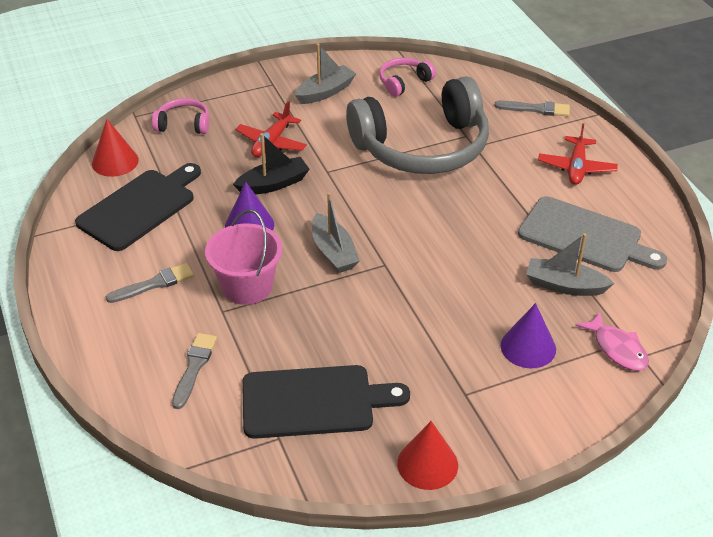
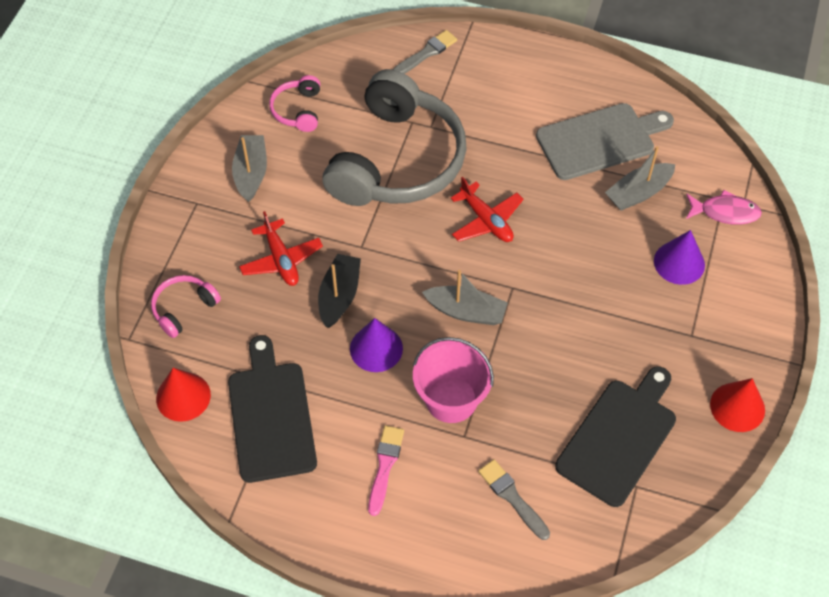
camera: 50 degrees left, 15 degrees up
(154, 284) = (385, 466): grey brush -> pink brush
(576, 167) = (520, 84): red plane -> red plane (486, 220)

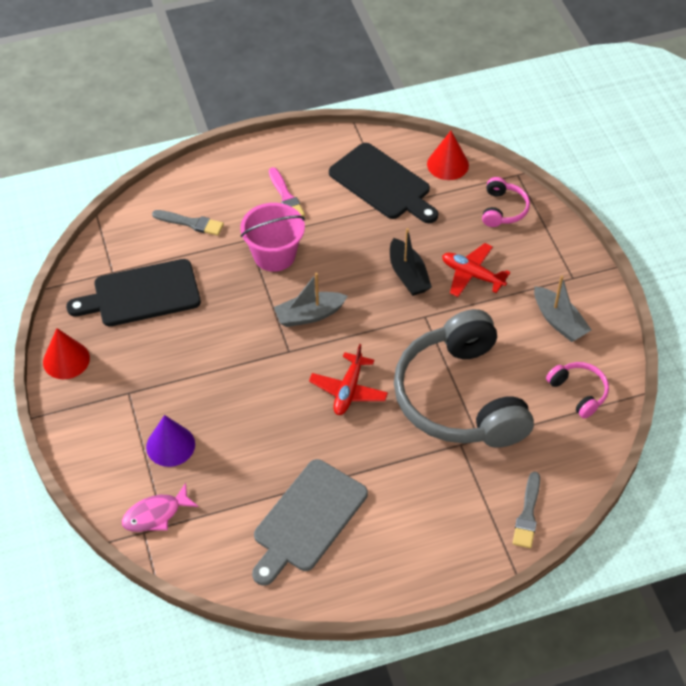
camera: 145 degrees right, 5 degrees down
(376, 348) = (352, 257): purple cone -> none
(486, 220) = (348, 390): red plane -> red plane turned 90 degrees counterclockwise
(619, 437) = (141, 294): black cutting board -> black cutting board turned 75 degrees clockwise
(638, 193) = (241, 488): grey boat -> none

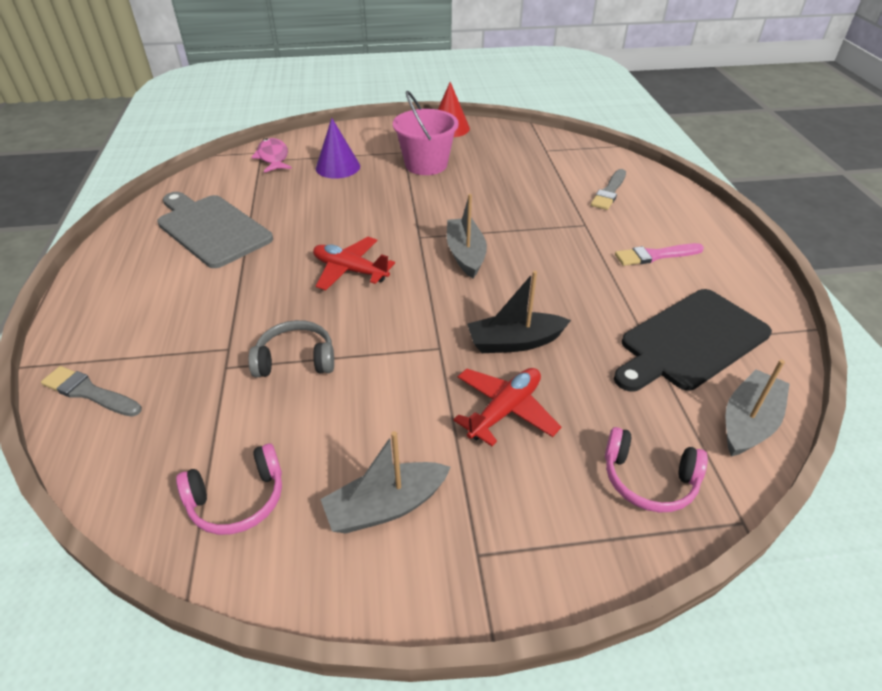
camera: 100 degrees right, 10 degrees down
(141, 294) = (515, 162): black cutting board -> none
(274, 255) = (560, 239): pink bucket -> pink bucket (426, 164)
(447, 164) = (748, 422): red cone -> grey boat
(460, 397) = (296, 360): grey headphones -> grey headphones, size x0.42

